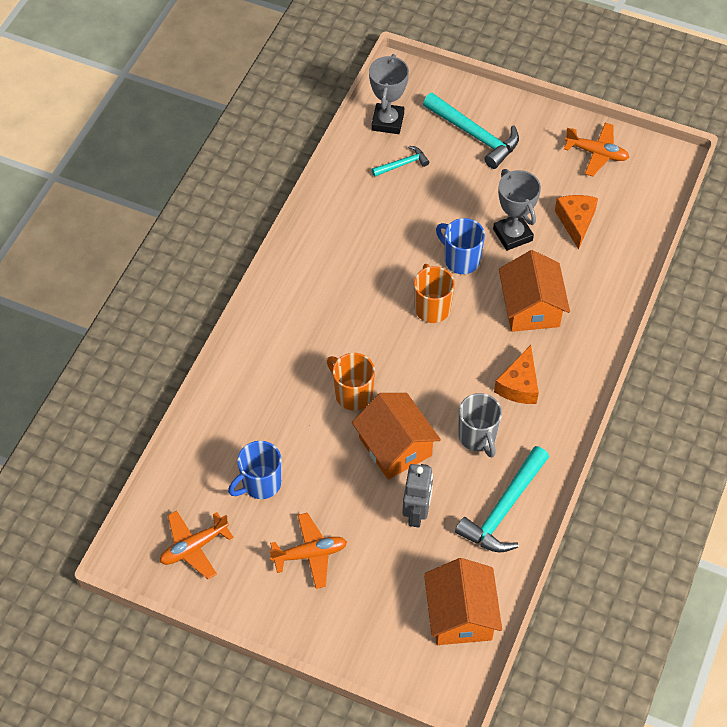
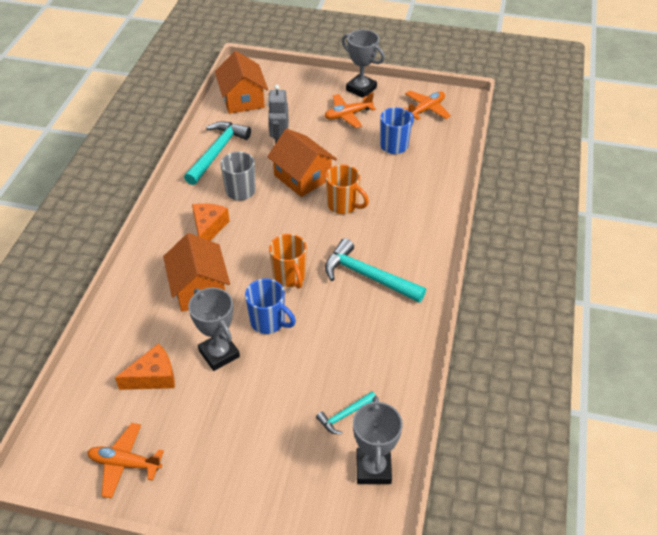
camera: 170 degrees right, 10 degrees down
(276, 609) = (361, 89): none -> grey trophy
(474, 135) = (269, 466): turquoise hammer -> turquoise hammer (368, 276)
(576, 222) = (153, 377): orange cheese -> orange cheese turned 105 degrees counterclockwise

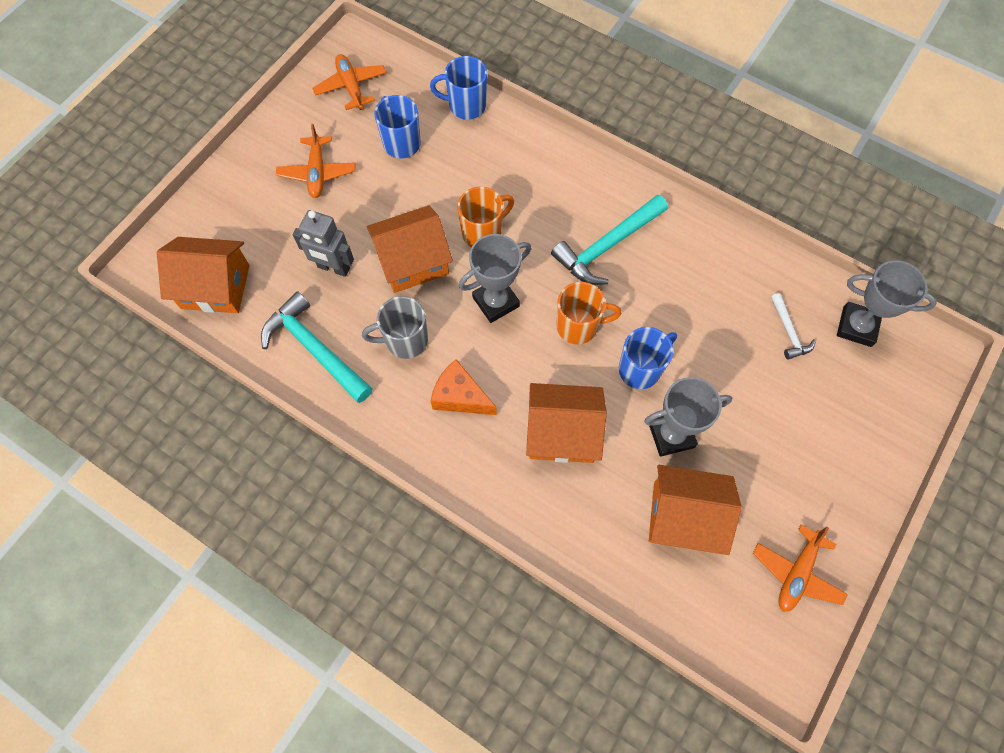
camera: 70 degrees left, 20 degrees up
(153, 377) = (684, 517): orange cheese -> orange house
(345, 415) = (789, 331): turquoise hammer -> white hammer
(361, 89) = (272, 140): grey trophy -> grey trophy (496, 302)
(447, 167) = (466, 106): none -> blue mug

